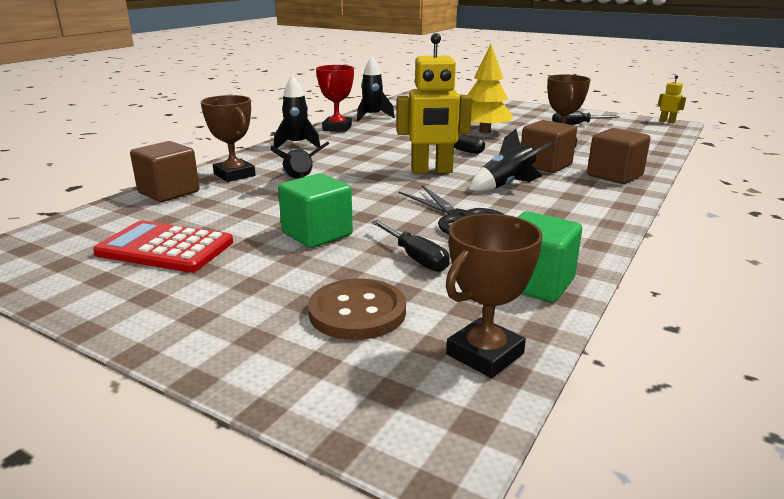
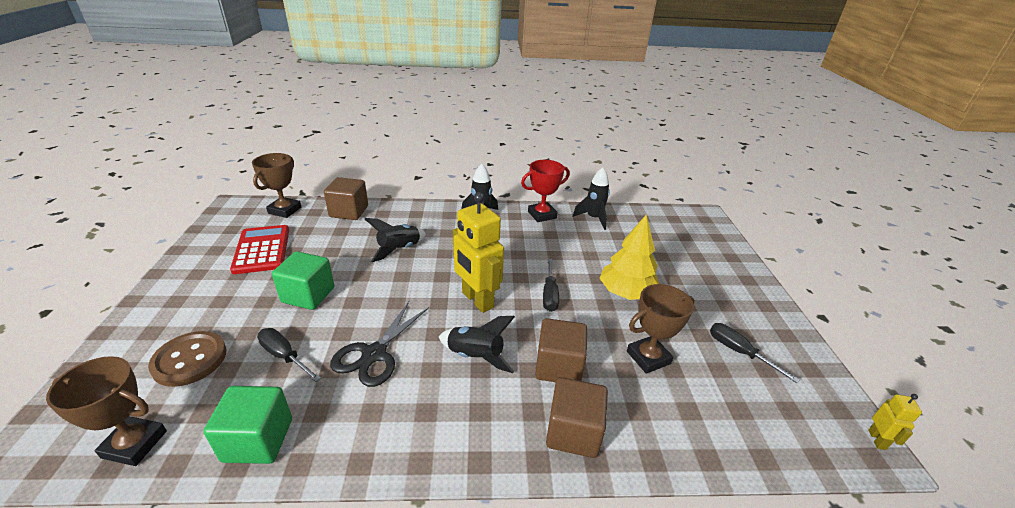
camera: 55 degrees right, 10 degrees up
(234, 175) = (396, 219): brown trophy -> brown trophy (284, 210)
(415, 258) = (284, 356): black screwdriver -> black screwdriver turned 105 degrees clockwise

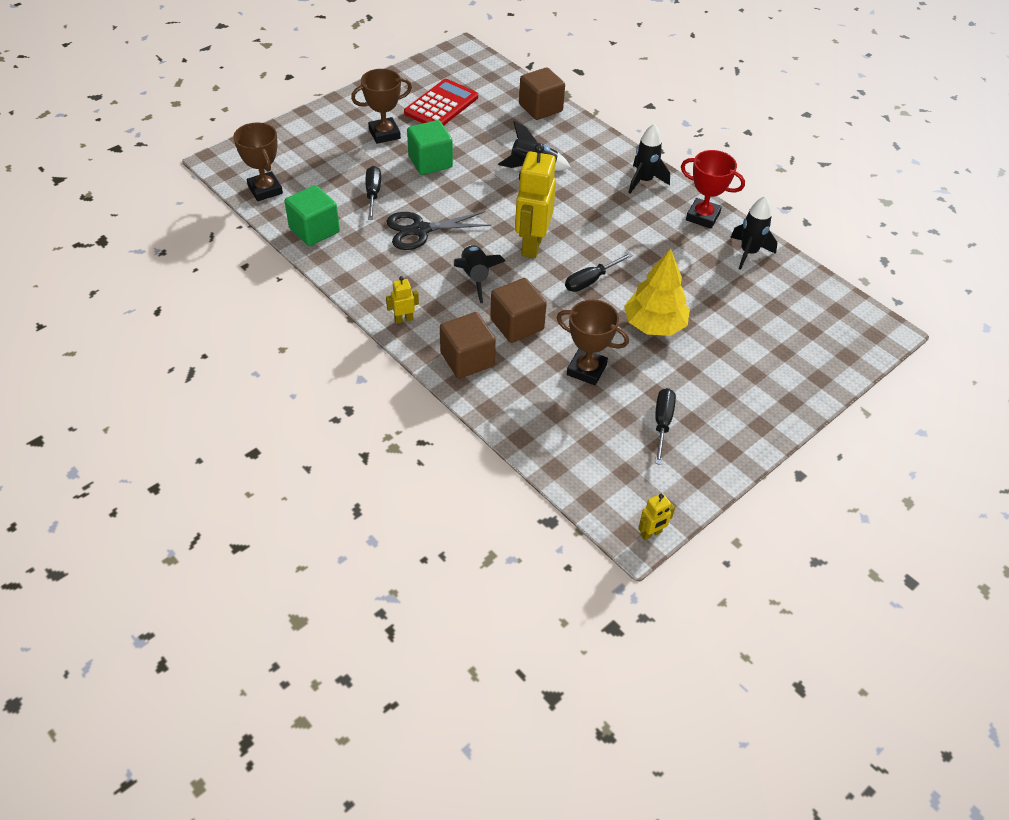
camera: 50 degrees right, 15 degrees up
(190, 360) = (326, 160): brown button -> none
(284, 210) = (495, 77): brown trophy -> brown trophy (384, 134)
(472, 448) = (403, 319): none -> yellow robot

